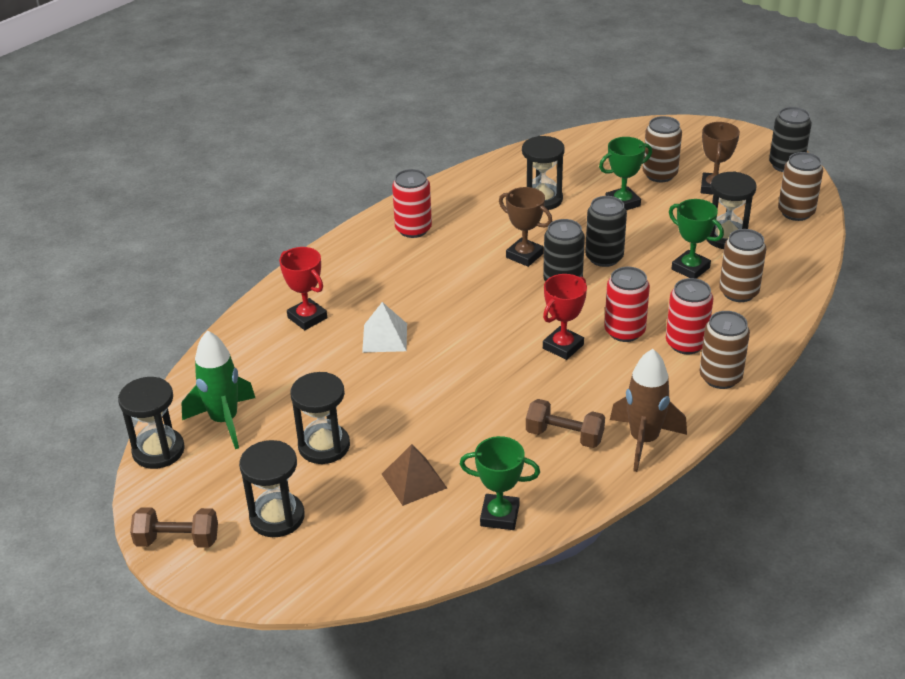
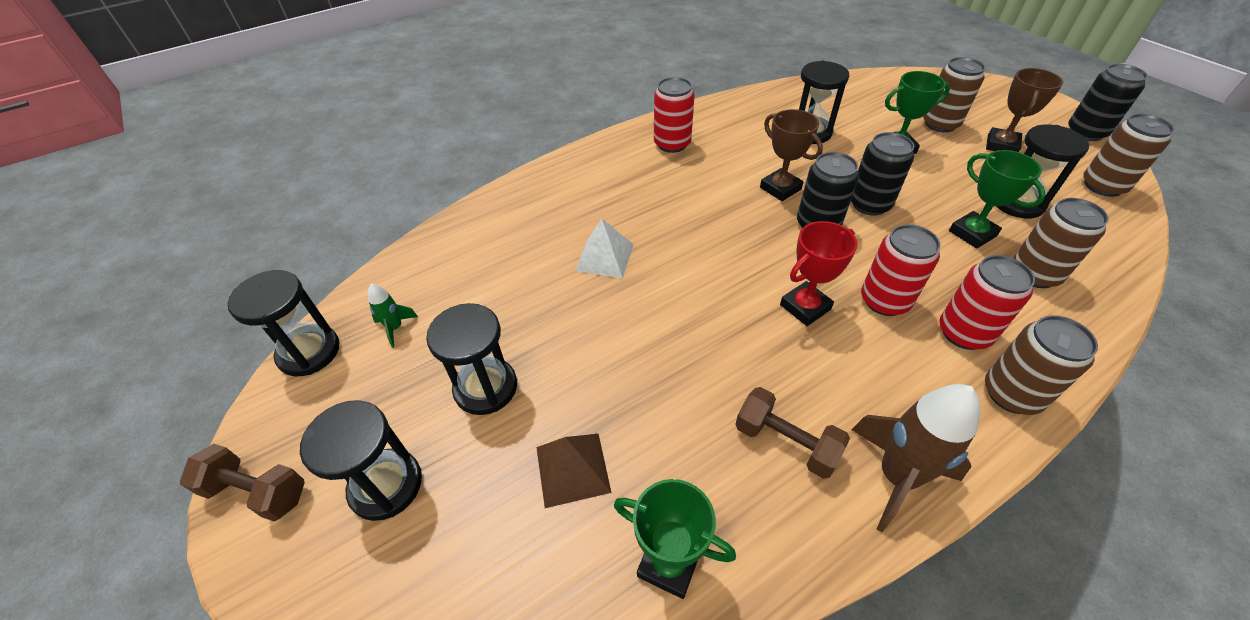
camera: 15 degrees right, 10 degrees up
(224, 421) = (395, 328): green rocket -> green rocket, size x0.49
(307, 318) = (534, 220): red trophy -> none

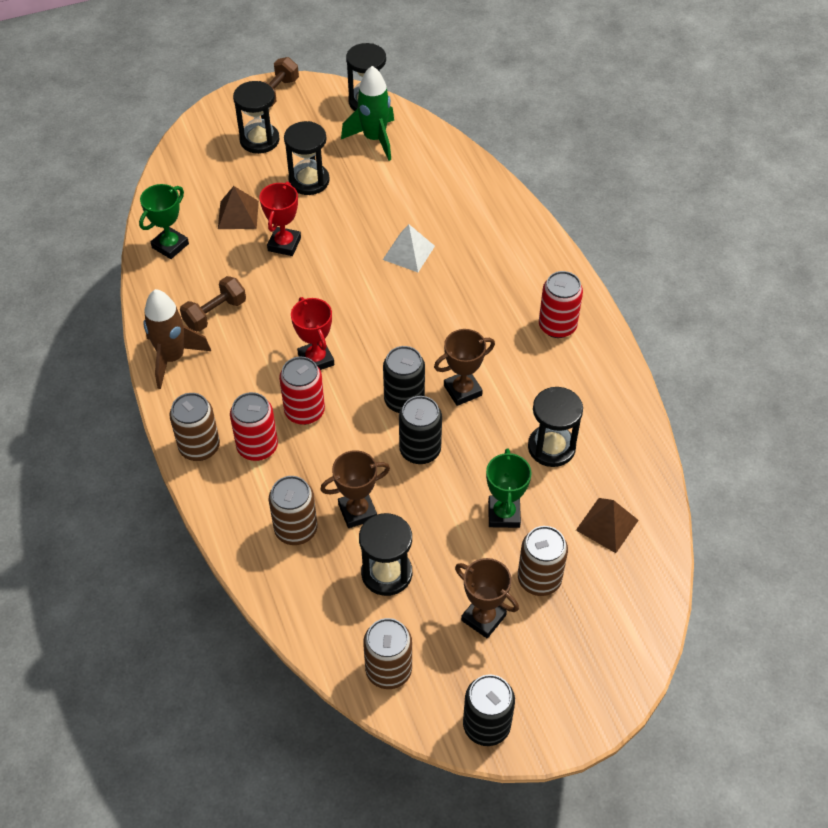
camera: 100 degrees right, 5 degrees up
(395, 328) = (374, 139): green rocket -> green rocket, size x2.04
(622, 387) = (284, 244): none -> red trophy
(863, 100) = (607, 525): none -> brown pyramid
(972, 233) = (357, 511): green trophy -> brown trophy

